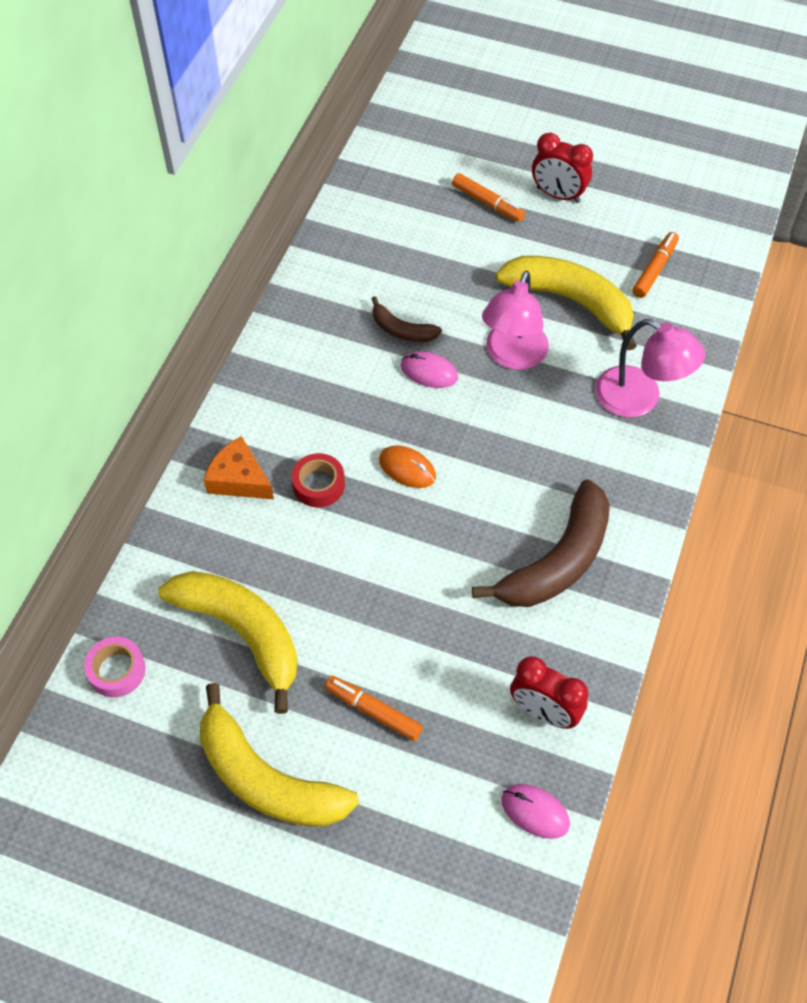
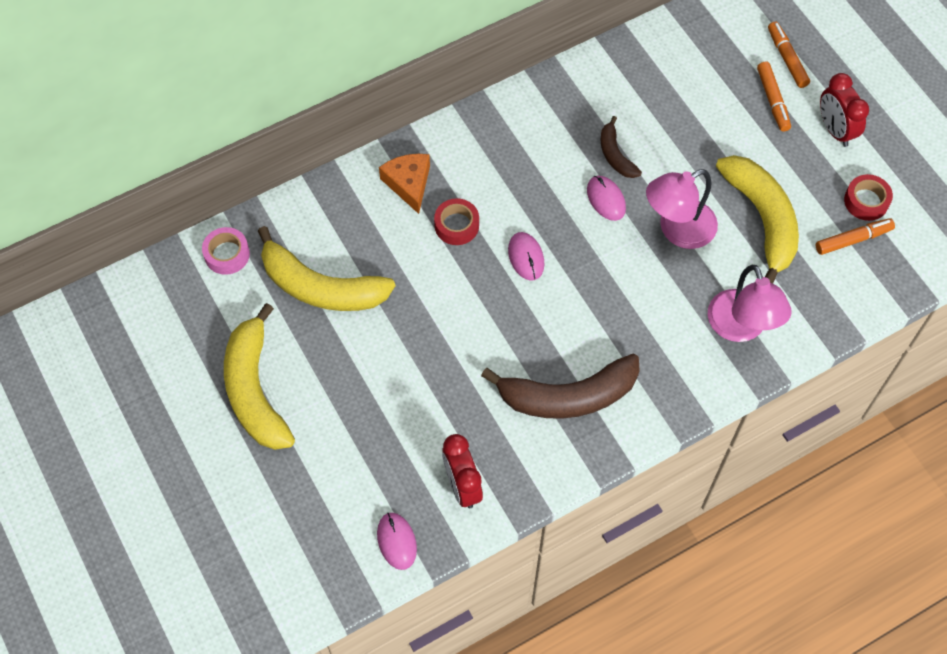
camera: 40 degrees right, 5 degrees up
(242, 632) = (321, 287): yellow banana -> yellow banana turned 120 degrees clockwise
(373, 711) = (356, 400): orange marker -> orange marker (787, 58)
(407, 468) = (526, 257): orange mouse -> pink mouse
(635, 233) = (866, 201): none -> red tape

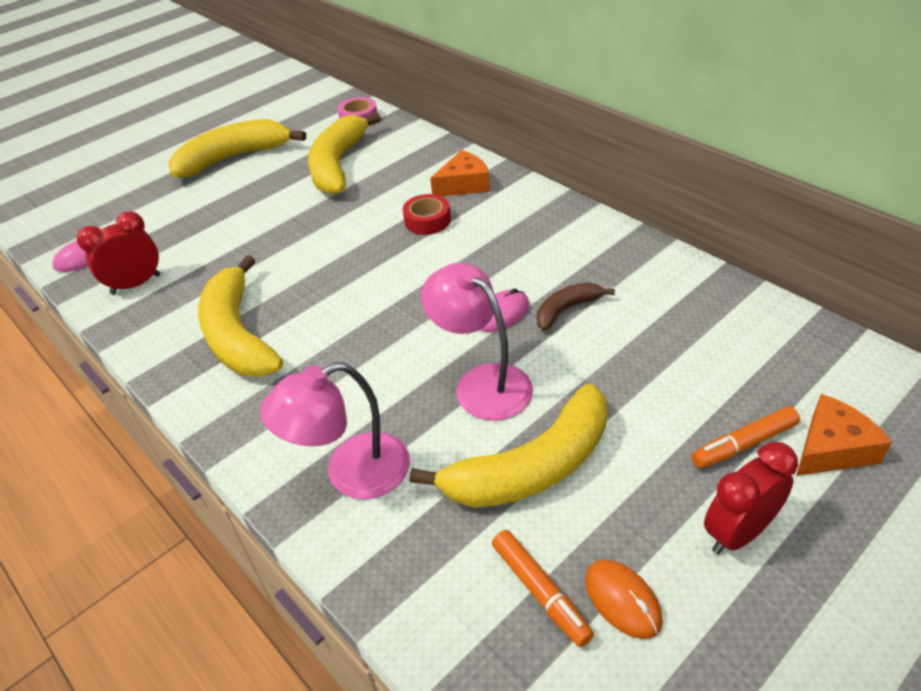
camera: 80 degrees right, 20 degrees down
(526, 257) = (404, 271): pink mouse -> none
(568, 396) = (238, 335): brown banana -> yellow banana
(787, 58) = (832, 448): orange marker -> orange cheese
(866, 201) = (622, 600): red tape -> orange mouse

